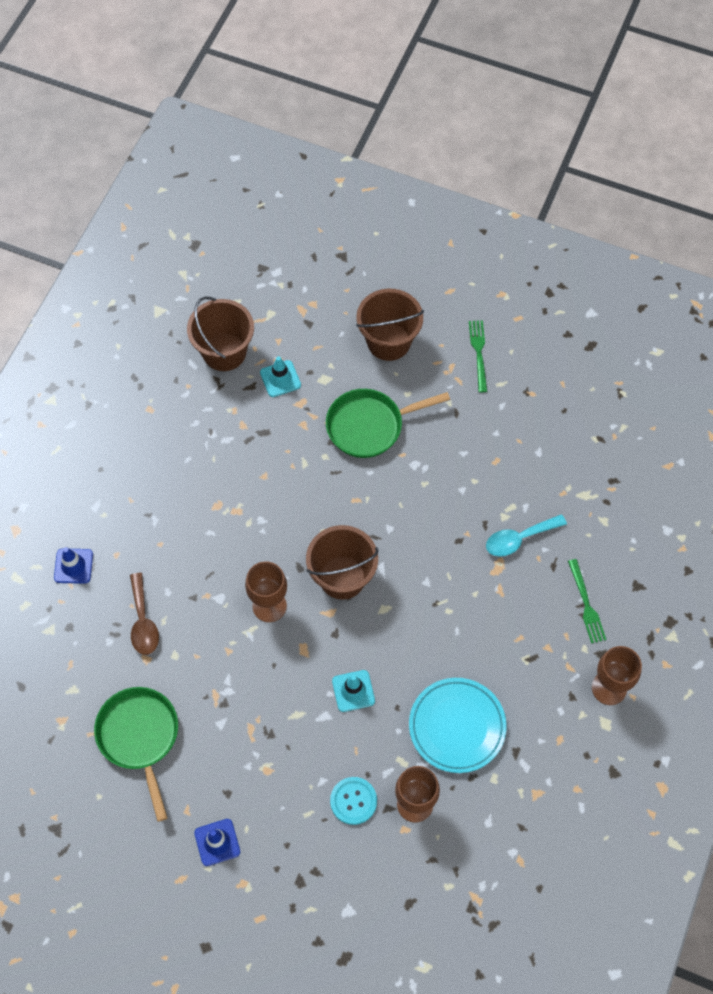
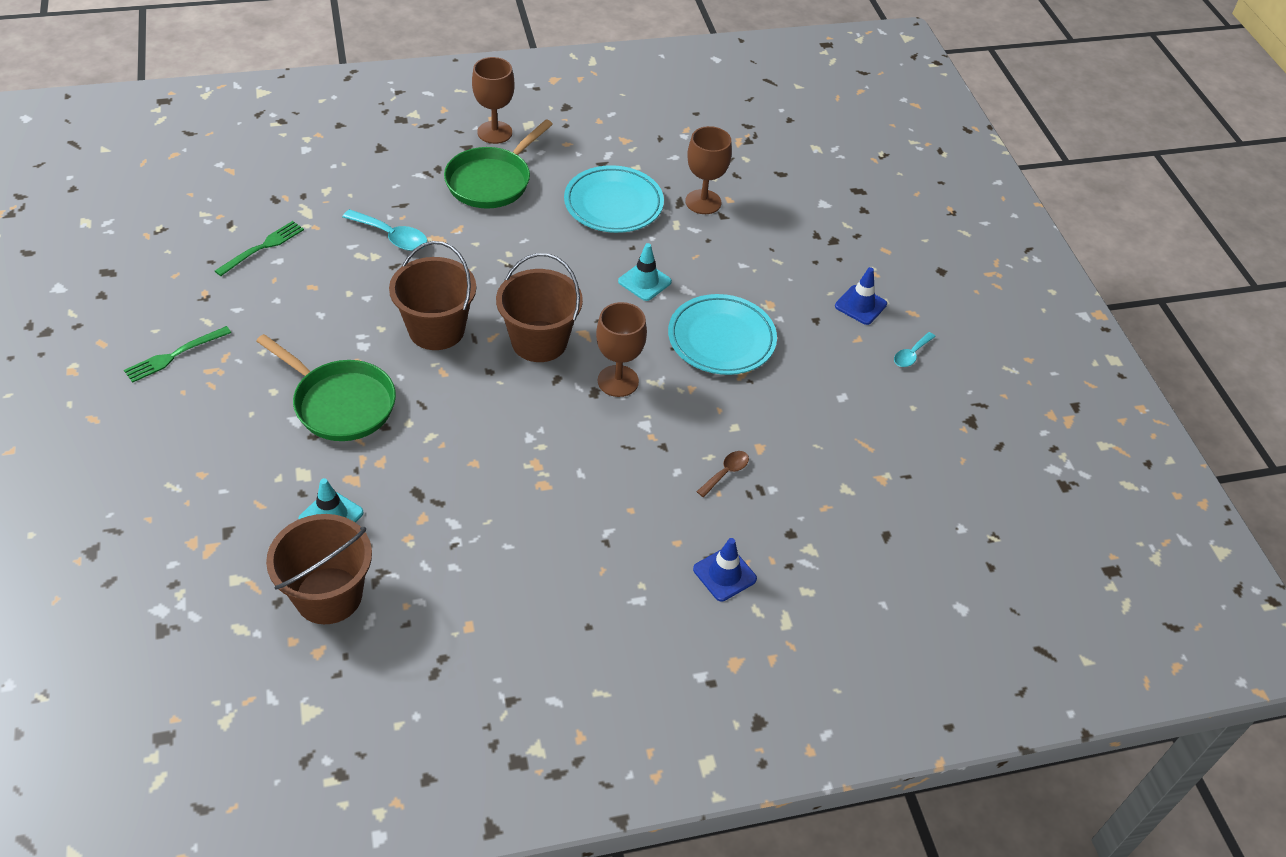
camera: 130 degrees left, 15 degrees down
(140, 737) = (834, 408): green pan -> green pan (492, 181)
(143, 621) = (726, 472): brown spoon -> brown spoon, size x0.62
(143, 839) = (911, 354): none -> turquoise spoon
(257, 705) = (721, 339): none -> turquoise plate
(353, 801) = (738, 238): turquoise button -> none
(388, 341) = (207, 440): brown bucket -> brown bucket (436, 329)
(586, 605) = (426, 171): green fork -> green fork (263, 247)

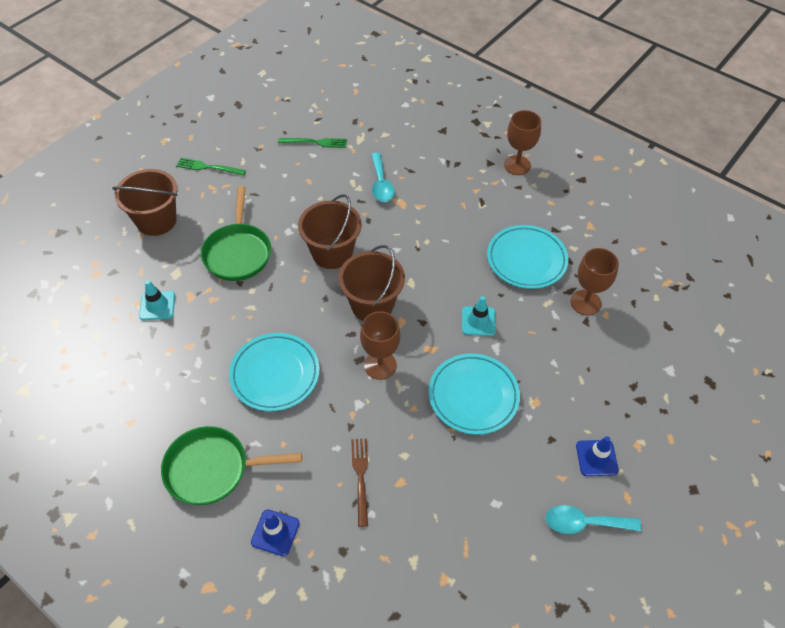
camera: 55 degrees right, 5 degrees up
(328, 595) = (104, 343): brown bucket -> brown bucket (156, 220)
(492, 181) = (476, 192): green pan -> green pan (213, 469)
(540, 467) = (275, 374): none -> turquoise plate
(726, 472) = (360, 476): brown spoon -> brown fork
(911, 354) = (584, 523): turquoise spoon -> turquoise spoon, size x1.61

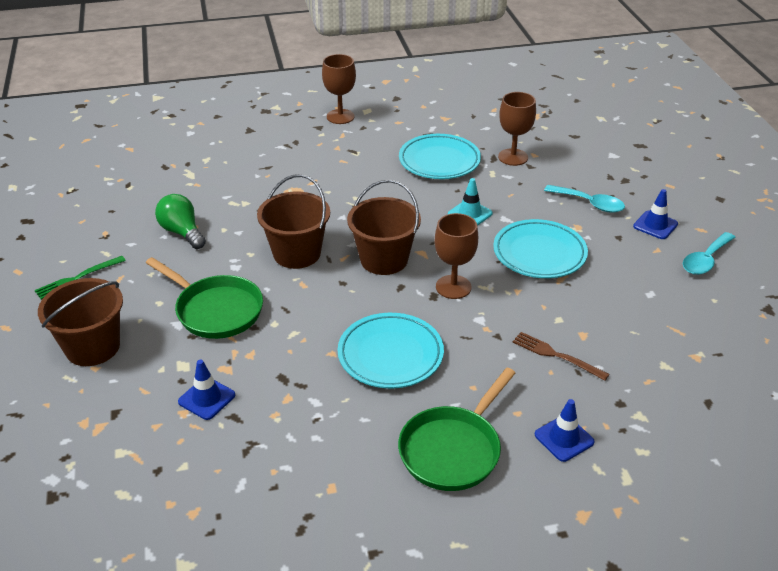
camera: 50 degrees left, 15 degrees down
(157, 306) = (206, 398): turquoise traffic cone -> blue traffic cone
(296, 180) = (182, 232): none -> green light bulb
(316, 142) = (154, 199): green fork -> none
(381, 184) = (259, 189): turquoise spoon -> turquoise spoon (589, 203)

